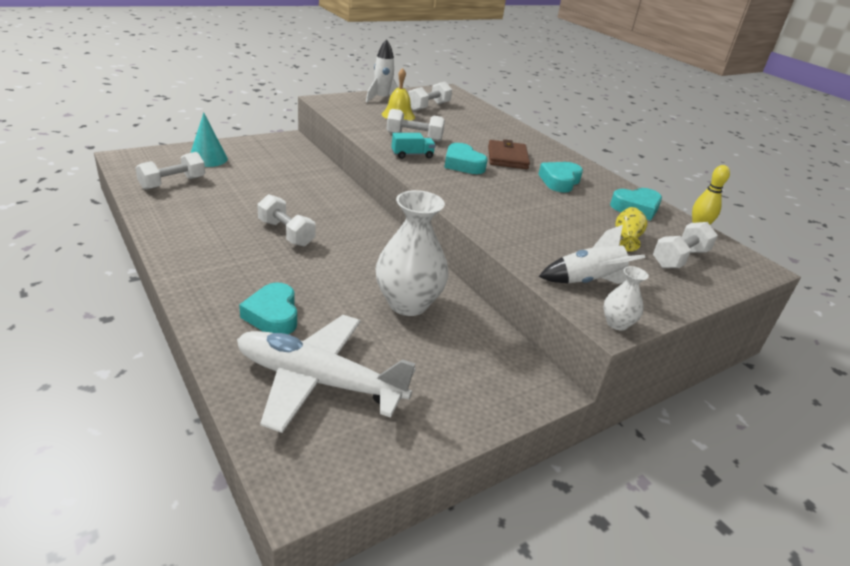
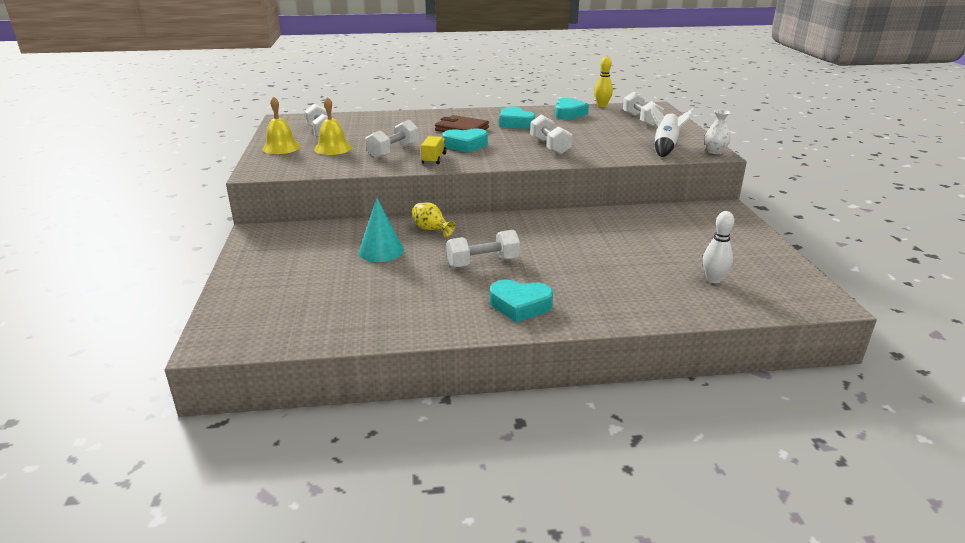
camera: 60 degrees left, 5 degrees down
(173, 183) = (322, 313): white dumbbell -> white dumbbell (549, 146)
(208, 159) = (270, 285): turquoise cone -> turquoise cone (381, 251)
(273, 315) = (622, 286): turquoise heart -> turquoise heart (520, 306)
(318, 381) = (713, 280): white plane -> white bowling pin
(382, 99) = (281, 147): white rocket -> yellow bell
(408, 304) = (620, 231): white vase -> none
(412, 155) = (434, 159): turquoise truck -> yellow truck
(626, 239) = (611, 126): yellow vase -> yellow vase (431, 229)

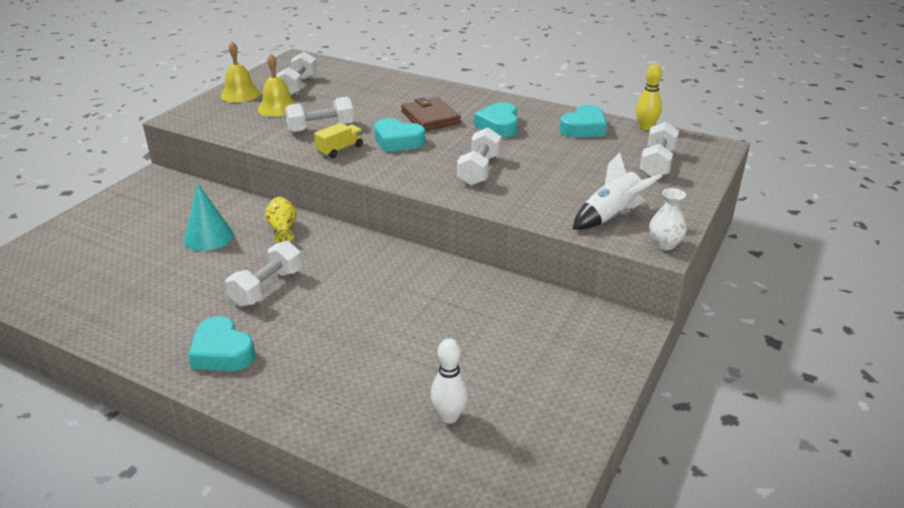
camera: 35 degrees right, 5 degrees up
(483, 262) = (267, 287): white dumbbell -> white dumbbell turned 75 degrees counterclockwise

